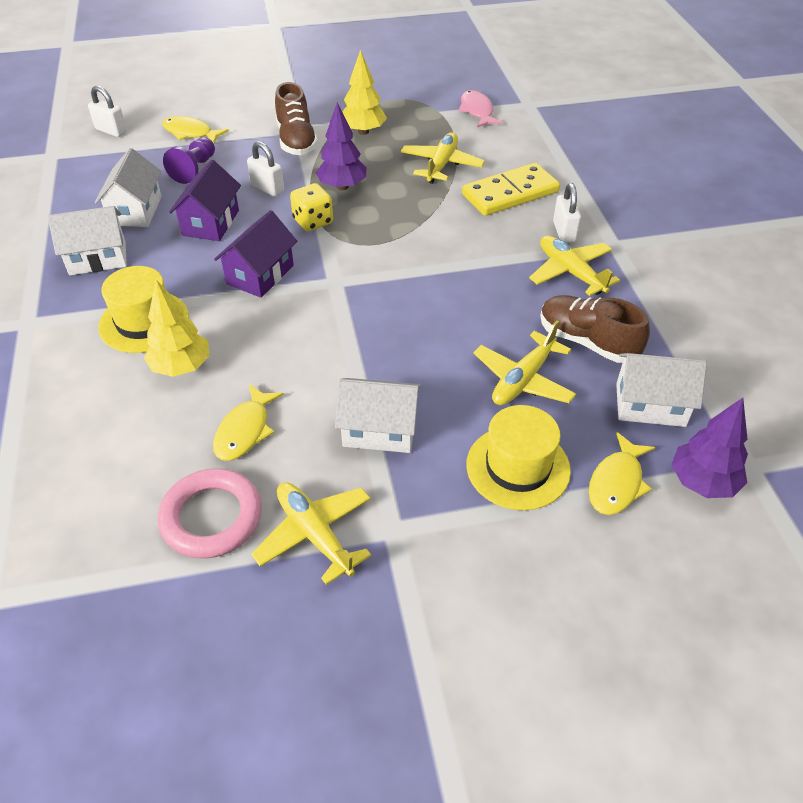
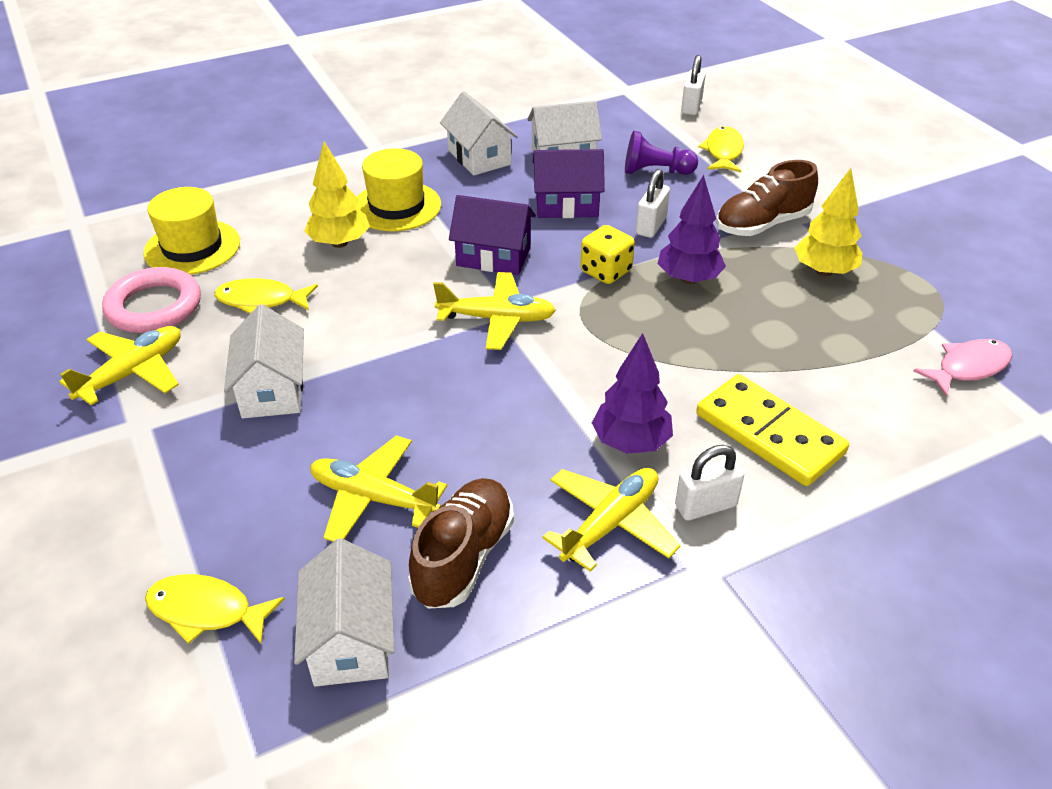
camera: 75 degrees right, 5 degrees down
(441, 165) = (794, 354): yellow plane -> yellow plane (497, 319)
(518, 467) = (226, 511): yellow hat -> yellow hat (192, 247)
(702, 482) = (211, 710): purple tree -> purple tree (631, 442)

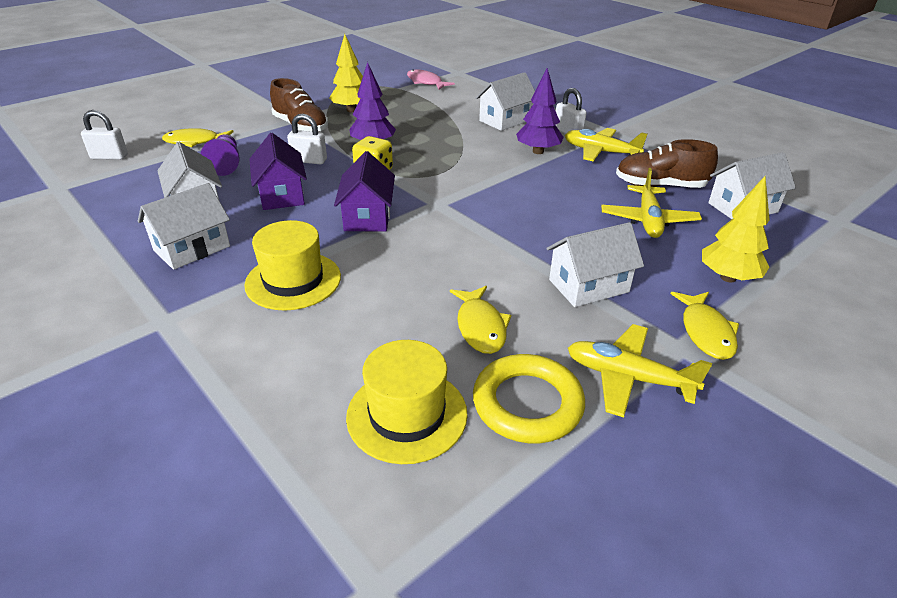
camera: 105 degrees left, 5 degrees down
(154, 307) = (527, 403): pink ring -> yellow ring
(206, 611) = (782, 258): yellow fish -> yellow fish (706, 332)
(339, 243) = (368, 301): yellow tree -> yellow tree (728, 277)
(497, 319) = (448, 204): yellow plane -> none
(769, 434) = (505, 120): yellow domino -> white house

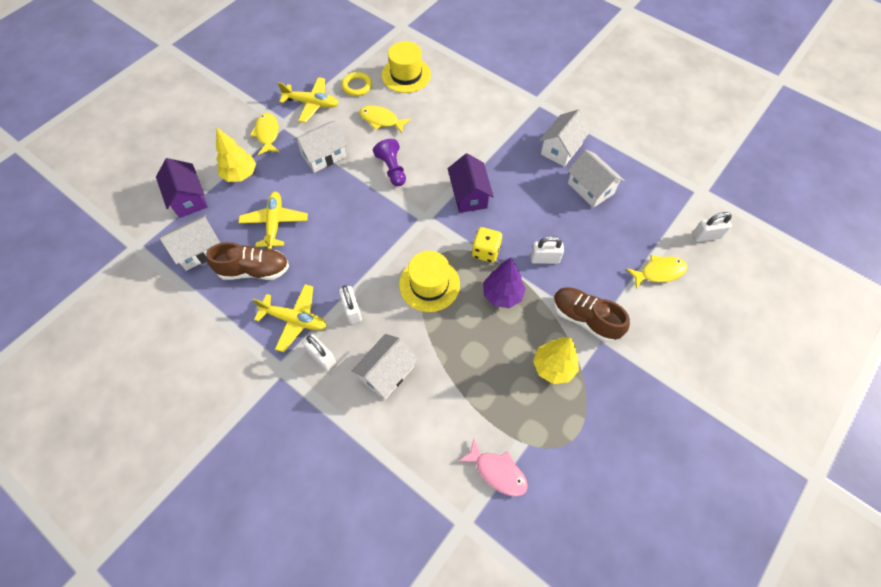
camera: 170 degrees right, 25 degrees up
(226, 164) = (607, 241): purple pawn -> purple pawn (392, 169)
(282, 195) = (540, 209): purple house -> purple house (188, 198)
(293, 280) = (488, 134): yellow hat -> yellow hat (429, 284)
(480, 327) = (381, 120): yellow fish -> yellow fish turned 45 degrees counterclockwise
(527, 403) = (357, 86): yellow ring -> yellow ring, size x0.65
(538, 151) = (352, 310): purple tree -> white padlock

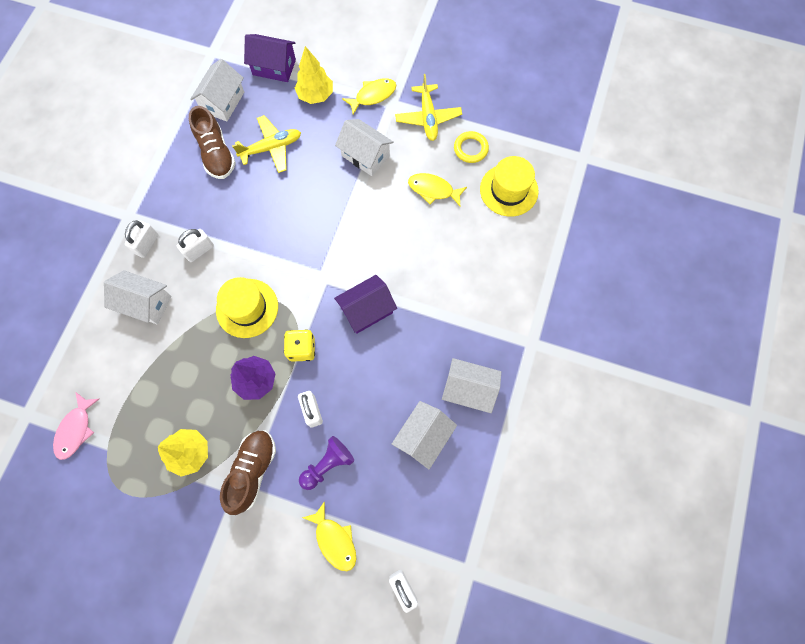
camera: 70 degrees right, 10 degrees up
(188, 198) = (274, 67): purple house -> purple house turned 60 degrees clockwise
(199, 250) = (223, 102): white house -> white house turned 75 degrees clockwise
(295, 320) = (177, 207): yellow plane -> none
(381, 120) = (433, 190): yellow fish -> yellow fish turned 75 degrees counterclockwise
(392, 169) = (372, 224): purple pawn -> purple pawn (327, 464)

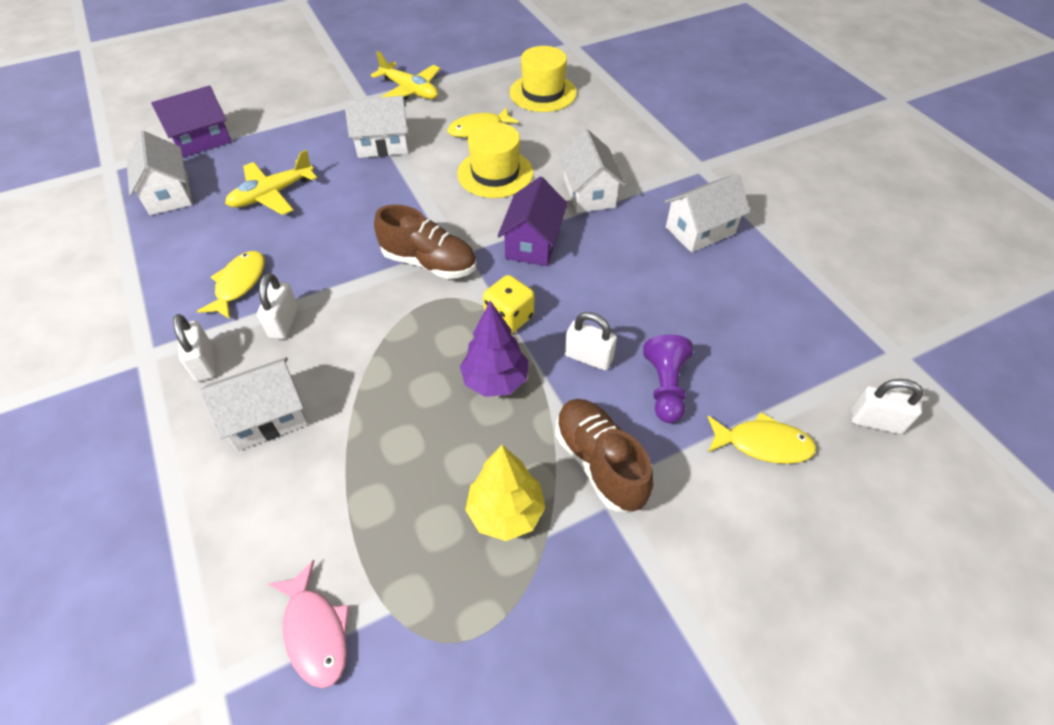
camera: 45 degrees left, 20 degrees down
(216, 154) = (209, 235): brown shoe -> brown shoe (429, 263)
(247, 308) = (404, 329): yellow hat -> yellow hat (495, 173)
(271, 148) = (272, 194): yellow plane -> yellow plane turned 150 degrees counterclockwise
(315, 95) = (275, 135): yellow tree -> none
(373, 95) = (337, 105): yellow fish -> yellow fish (239, 284)
(423, 437) = (715, 292): white house -> white house (589, 193)
(470, 149) = (475, 88): yellow ring -> none

